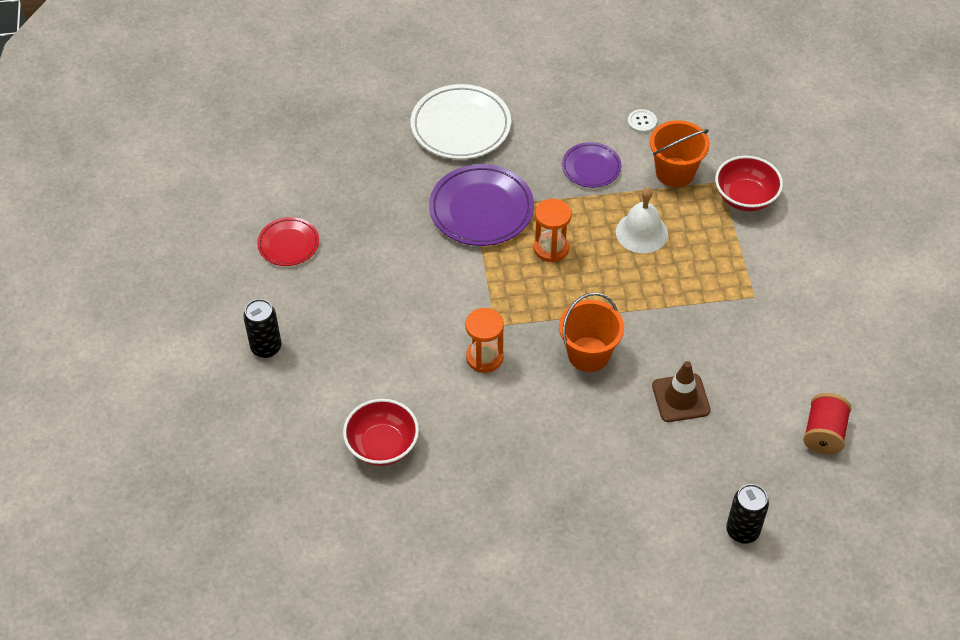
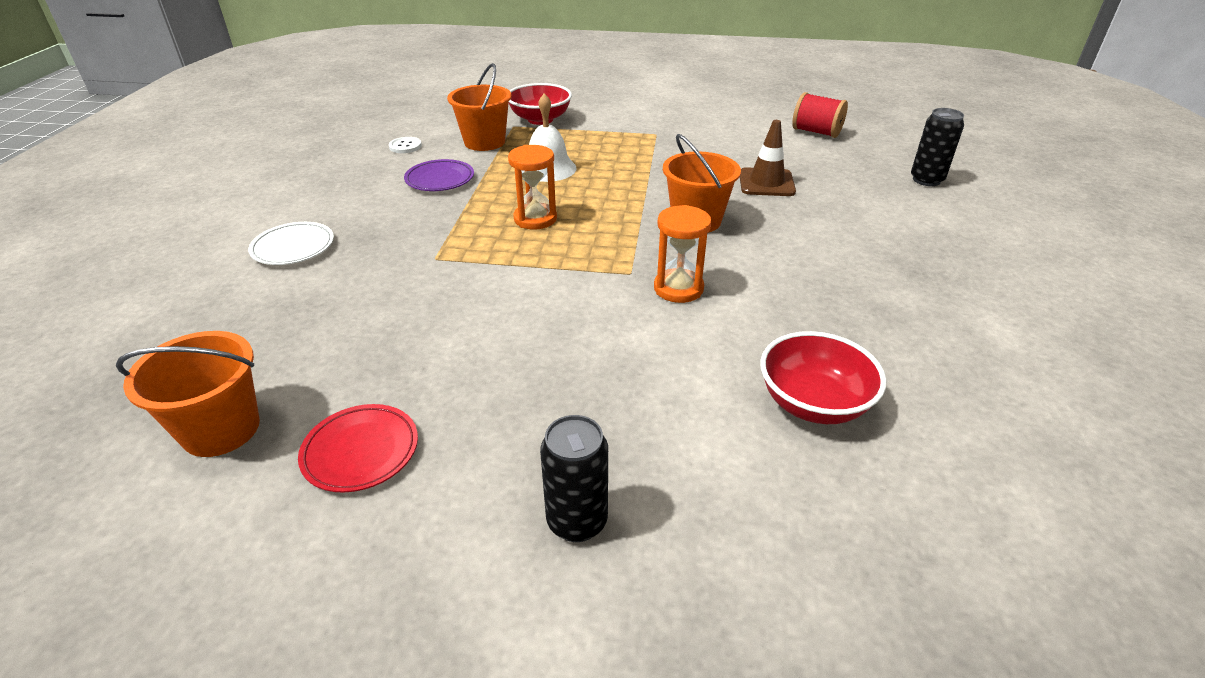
camera: 75 degrees left, 15 degrees down
(288, 181) = (221, 429): none -> orange bucket
(460, 126) = (293, 248): white plate -> white plate, size x0.58
(481, 209) = (441, 254): purple plate -> none

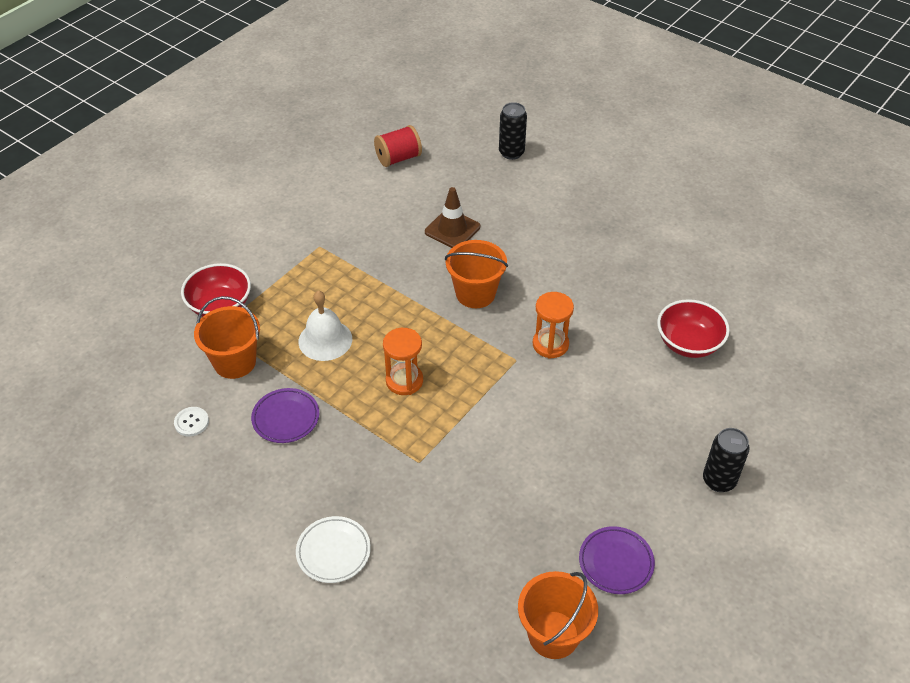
camera: 60 degrees left, 10 degrees up
(361, 451) = (616, 562): red plate -> purple plate

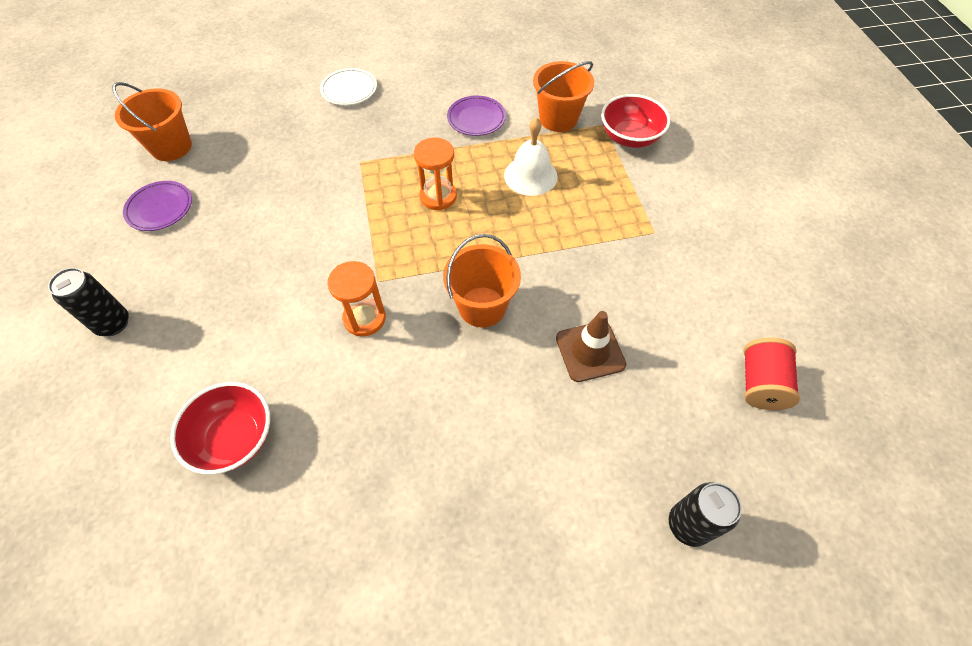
camera: 130 degrees right, 10 degrees up
(191, 422) = (522, 77): white button -> none

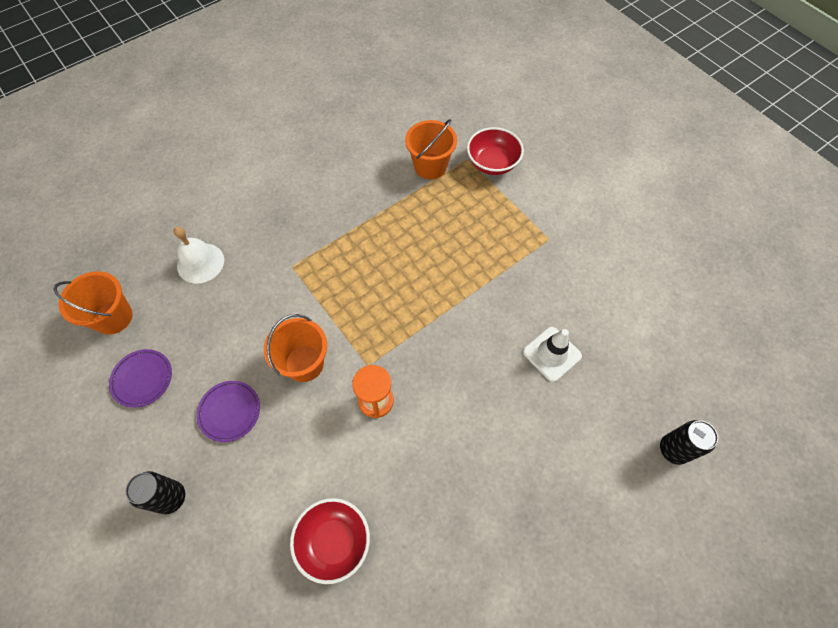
camera: 25 degrees left, 5 degrees up
(349, 90) = (242, 201): white plate -> none
(438, 196) = (374, 273): orange hourglass -> none
(476, 119) = (365, 190): purple plate -> purple plate (230, 412)
(482, 307) = (458, 352): orange bucket -> orange bucket (304, 363)
(530, 175) = (435, 226): white bell -> white bell (200, 263)
(590, 351) = (552, 354): brown traffic cone -> white traffic cone
(760, 383) = (671, 328): red spool -> none

